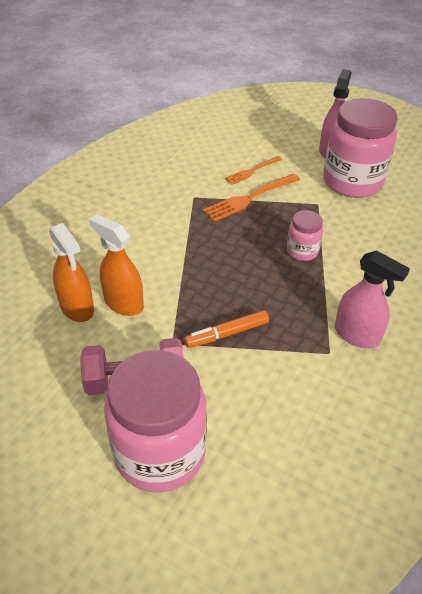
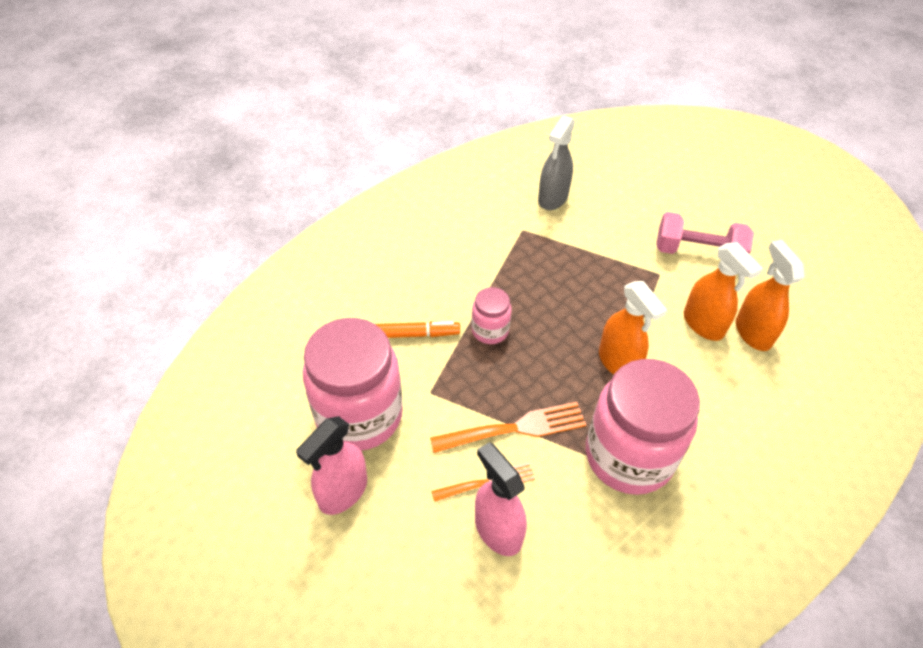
camera: 160 degrees left, 5 degrees up
(160, 452) = (684, 202): pink jar -> pink jar (628, 456)
(191, 254) = (618, 362): none -> orange spray bottle
(227, 334) = (607, 268): orange marker -> orange marker (414, 334)
(319, 405) = (552, 198): none -> grey spray bottle
(357, 335) = (489, 236): pink spray bottle -> pink spray bottle (497, 530)

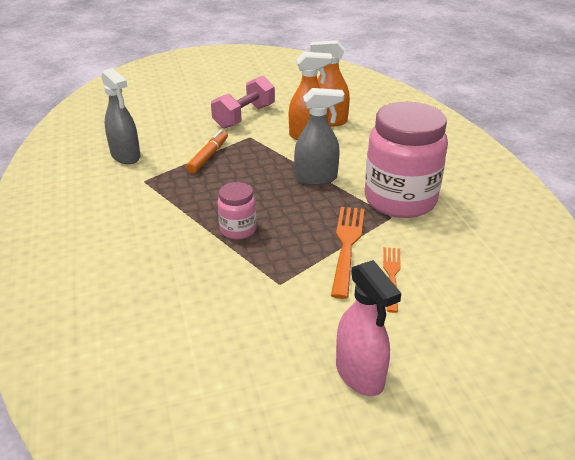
camera: 65 degrees left, 15 degrees down
(359, 415) = (276, 339): pink jar -> none
(414, 334) = (206, 275): orange marker -> orange marker (208, 156)
(497, 530) = (438, 283): pink spray bottle -> none
(618, 362) = (316, 178): orange spray bottle -> grey spray bottle

